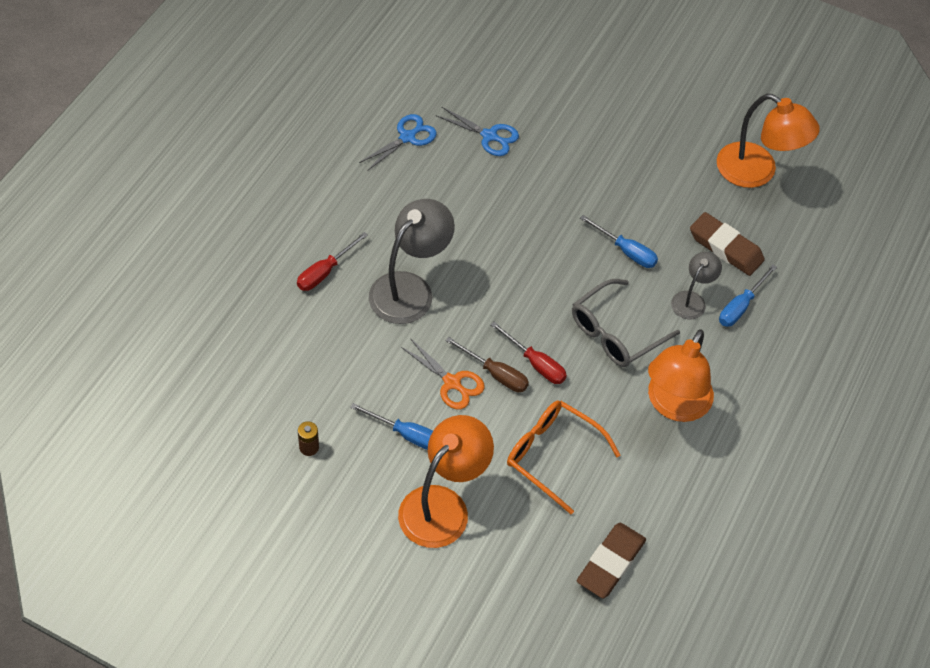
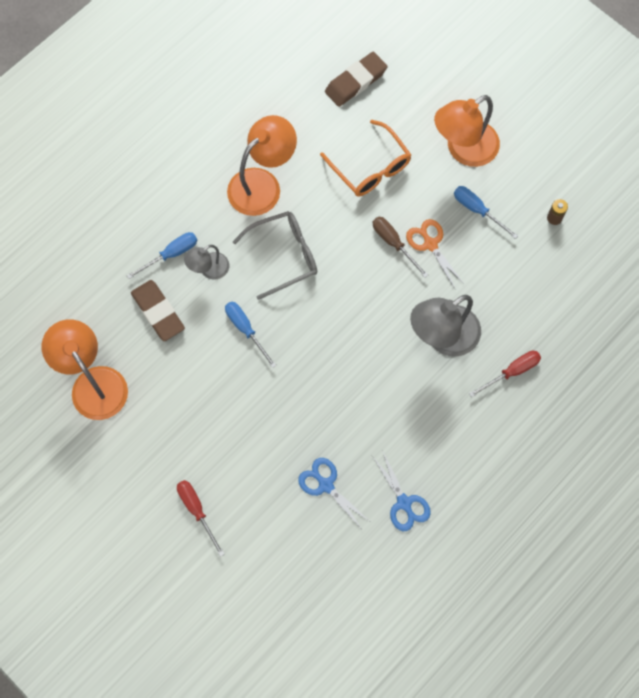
camera: 160 degrees left, 15 degrees up
(407, 137) = (404, 503): blue scissors -> blue scissors turned 90 degrees counterclockwise
(535, 363) = (358, 244): red screwdriver -> red screwdriver (197, 510)

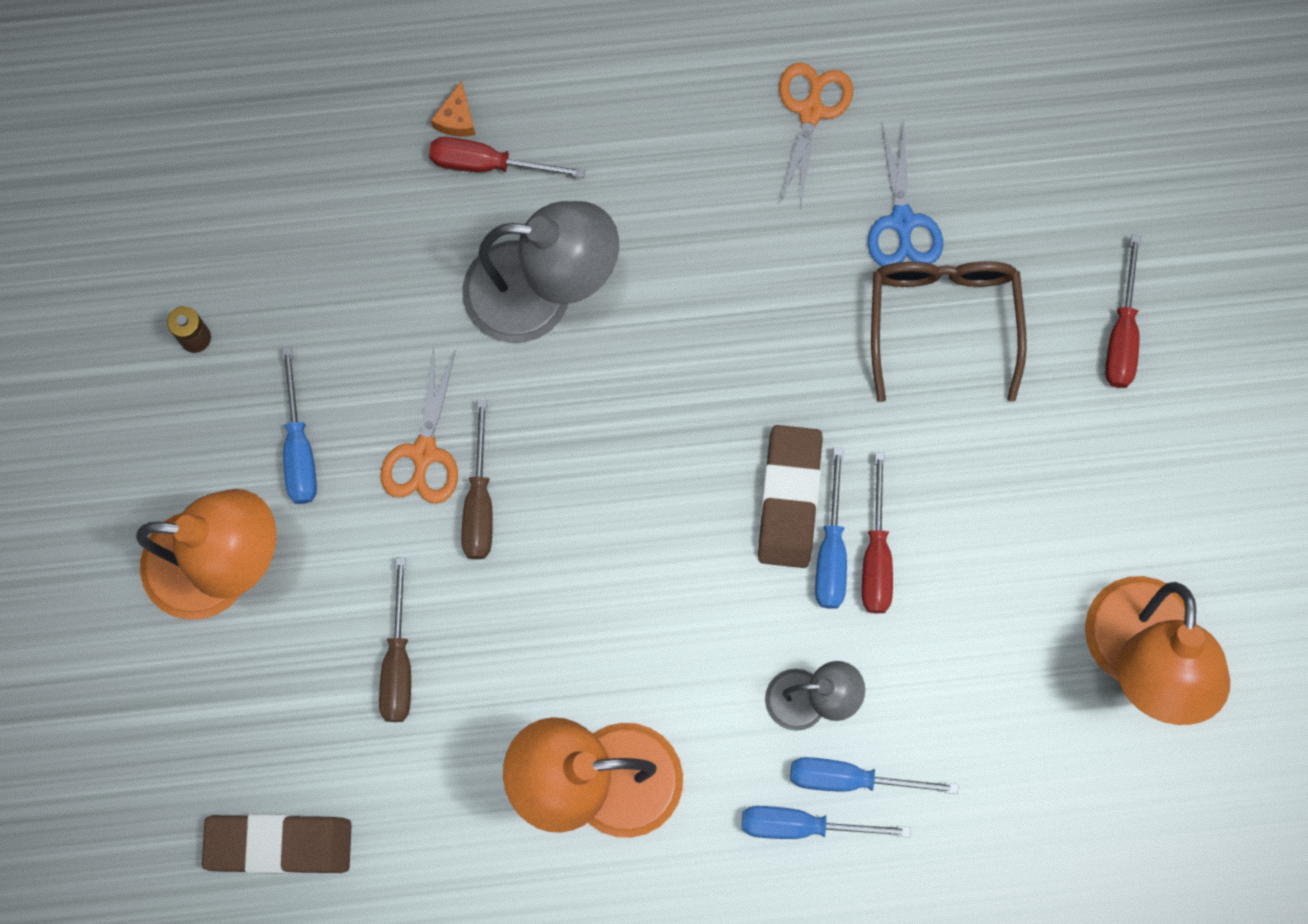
camera: 140 degrees left, 5 degrees up
(158, 312) = (948, 693): brown eraser -> brown eraser (789, 498)
(176, 225) = (802, 825): none -> blue screwdriver
(227, 341) = (876, 555): none -> red screwdriver
(275, 456) = (942, 320): none -> brown glasses
(284, 255) = (669, 624): grey glasses -> none
(370, 167) = (398, 662): orange glasses -> brown screwdriver
(404, 503) = (811, 111): blue scissors -> orange scissors
(542, 380) = (456, 118): none -> orange cheese

